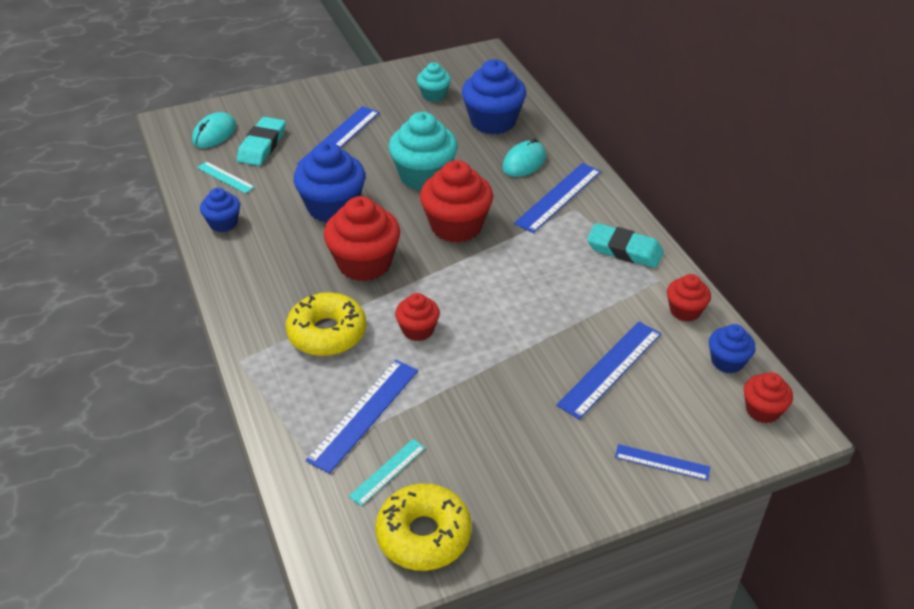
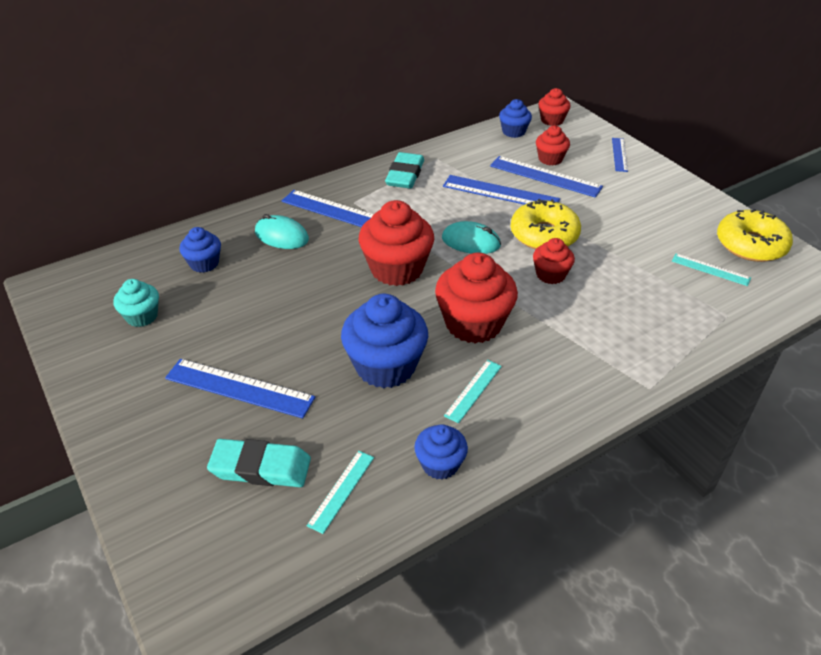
camera: 100 degrees left, 0 degrees up
(214, 133) = (230, 538): turquoise mouse -> turquoise mouse (471, 242)
(285, 251) = (473, 390): none -> turquoise ruler
(327, 333) = (582, 332): yellow donut -> yellow donut (544, 235)
(364, 414) = (663, 291): blue ruler -> blue ruler (500, 193)
(424, 176) = (314, 302): turquoise cupcake -> none
(493, 121) = (204, 263): blue cupcake -> blue cupcake, size x0.55
(685, 311) = (468, 147): red cupcake -> red cupcake (550, 159)

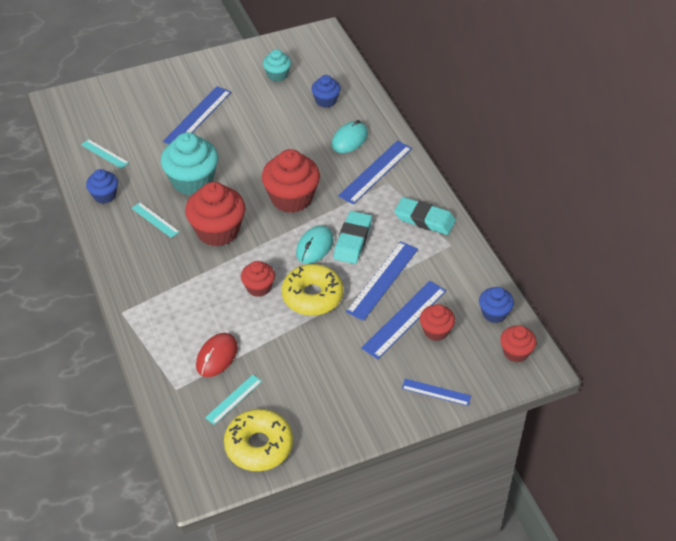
camera: 100 degrees right, 5 degrees up
(260, 468) = (133, 124): turquoise eraser -> turquoise eraser (352, 240)
(385, 366) = (192, 181): blue cupcake -> turquoise cupcake
(665, 291) = (217, 356): none -> red mouse

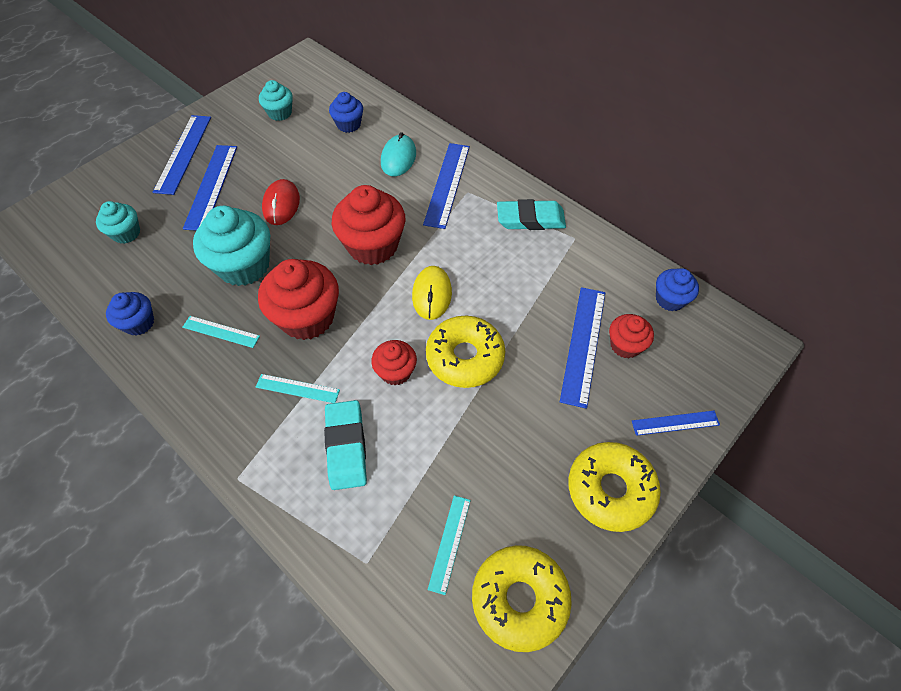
camera: 25 degrees left, 10 degrees up
(104, 154) = (114, 269): turquoise ruler -> turquoise ruler (297, 388)
(123, 131) = (126, 233): none -> turquoise cupcake
(217, 356) = (395, 489): red mouse -> red mouse (281, 204)
(314, 246) = (432, 294): turquoise mouse -> yellow mouse
(352, 240) = (469, 271): turquoise eraser -> turquoise eraser (346, 447)
(360, 412) = (610, 490): none -> yellow donut
(382, 280) = (530, 306): blue ruler -> blue ruler (183, 153)
(516, 352) = (722, 336): red cupcake -> none

